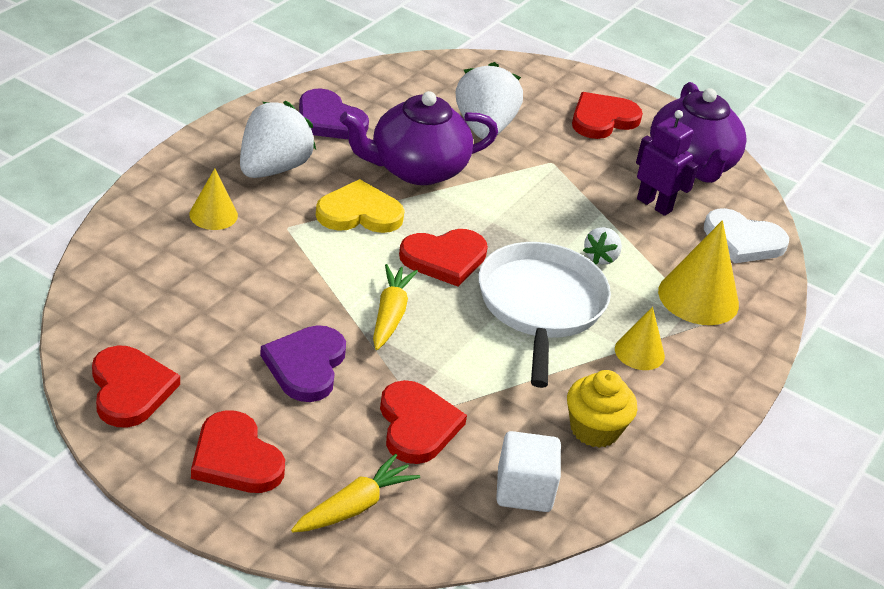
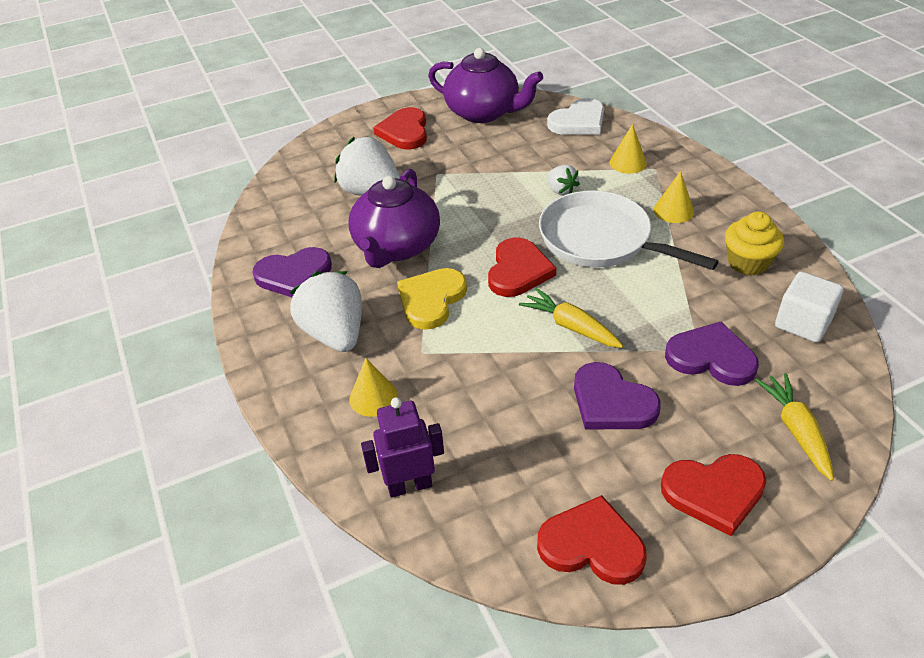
camera: 50 degrees left, 5 degrees up
(417, 425) = (711, 357): red heart -> purple heart
(654, 205) = (517, 144): purple robot -> purple robot (409, 485)
(698, 297) = (628, 163): yellow cone -> yellow cone, size x0.59

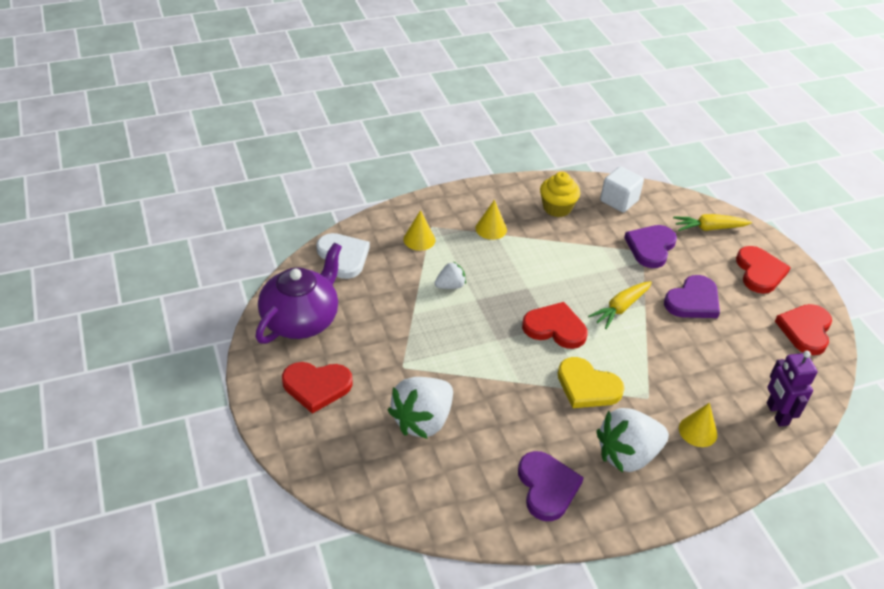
camera: 90 degrees left, 0 degrees up
(396, 247) = (514, 405): purple teapot -> none
(600, 240) = (521, 274): white pan -> none

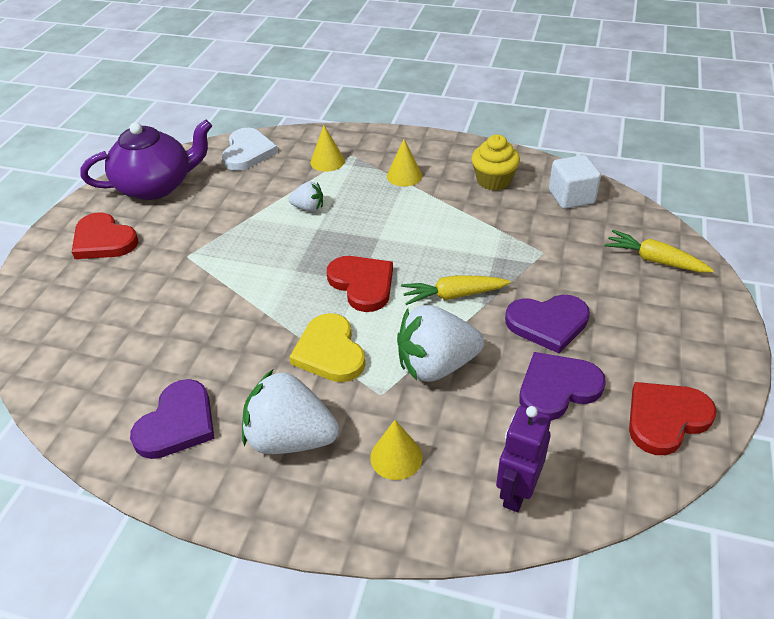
camera: 40 degrees right, 0 degrees up
(422, 421) = (147, 307): white strawberry -> white strawberry (436, 365)
(650, 247) = (557, 252): purple heart -> purple heart (557, 388)
(759, 272) = (672, 329): red heart -> none

